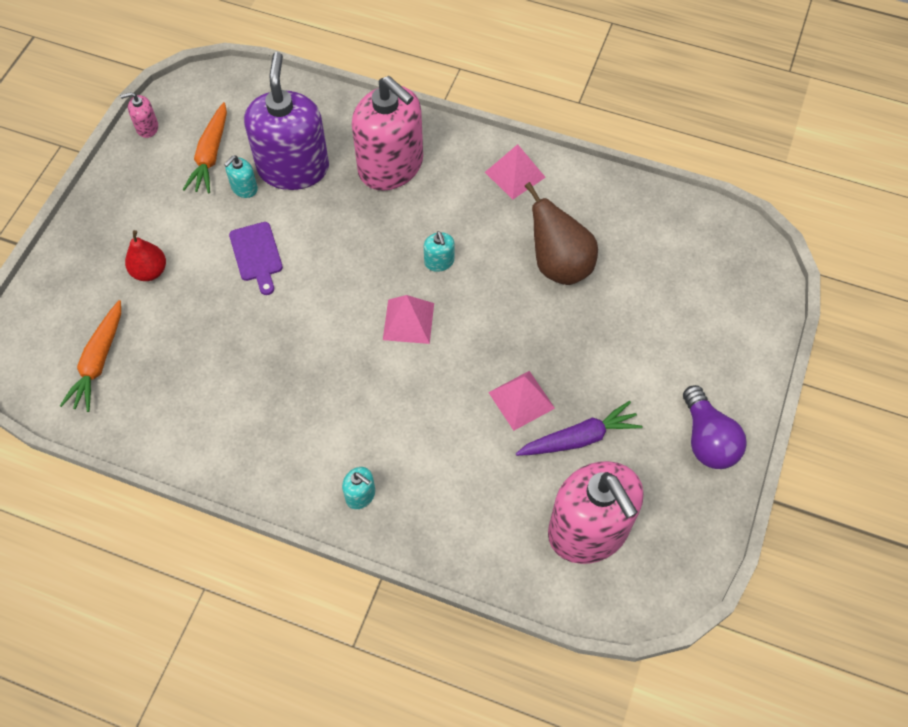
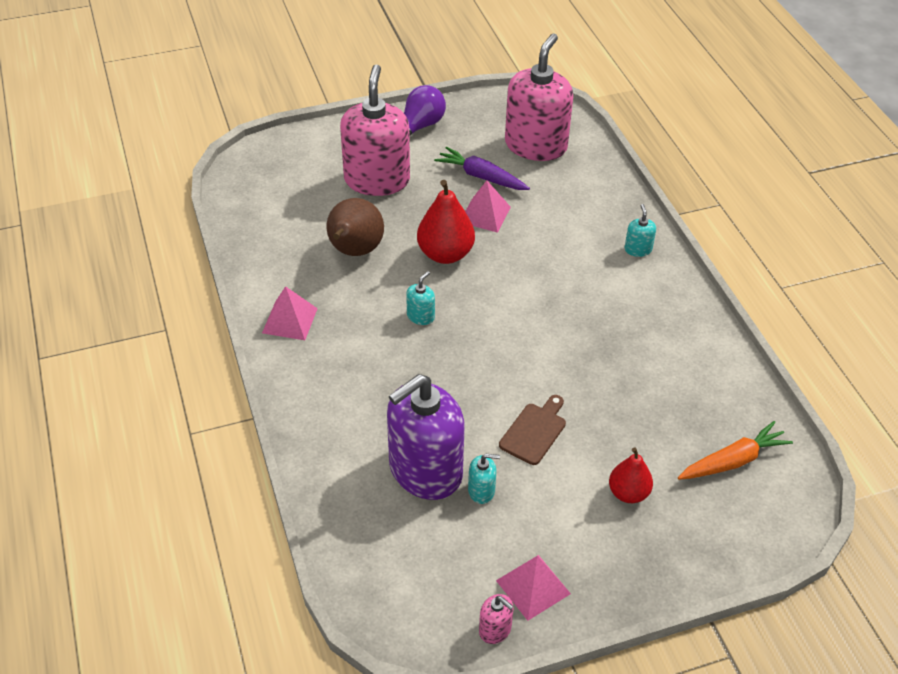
camera: 130 degrees left, 15 degrees down
(211, 155) = (473, 546): orange carrot -> none
(257, 255) = (534, 431): purple cutting board -> brown cutting board
(391, 166) = (356, 403): pink soap dispenser -> pink soap dispenser (377, 180)
(408, 321) = (490, 302): pink pyramid -> pink pyramid (533, 587)
(496, 330) = (445, 254): none -> red pear

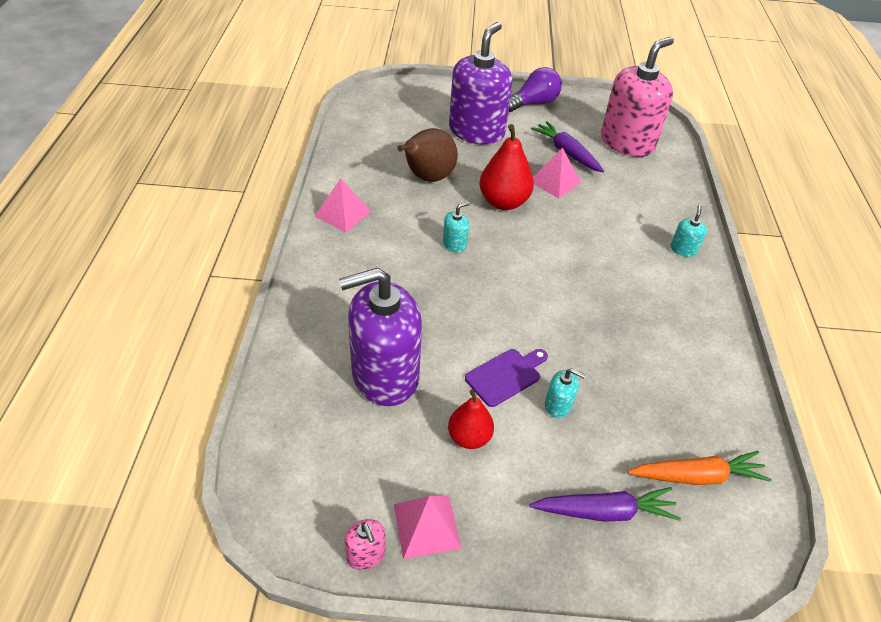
camera: 20 degrees right, 0 degrees up
(377, 180) = (476, 131): pink soap dispenser -> purple soap dispenser
(481, 490) = (426, 412): turquoise soap dispenser -> turquoise soap dispenser (558, 405)
(534, 431) = (505, 375): brown cutting board -> purple cutting board
(628, 493) = (570, 468): red pear -> red pear (469, 437)
(672, 519) = (604, 511): none -> purple carrot

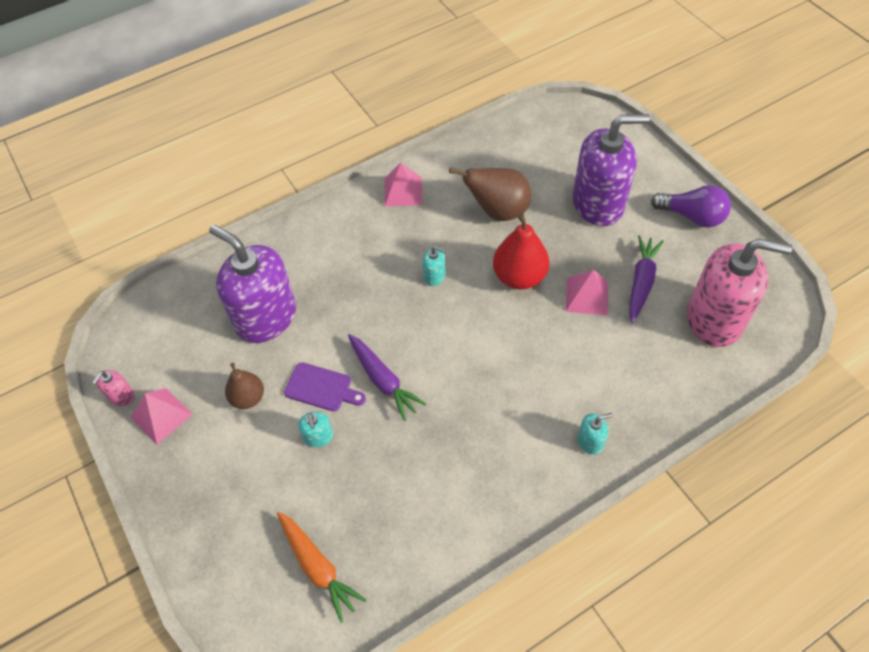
camera: 60 degrees right, 10 degrees up
(469, 437) = (248, 398): red pear -> brown pear
(604, 511) = (241, 516): purple carrot -> purple carrot (383, 380)

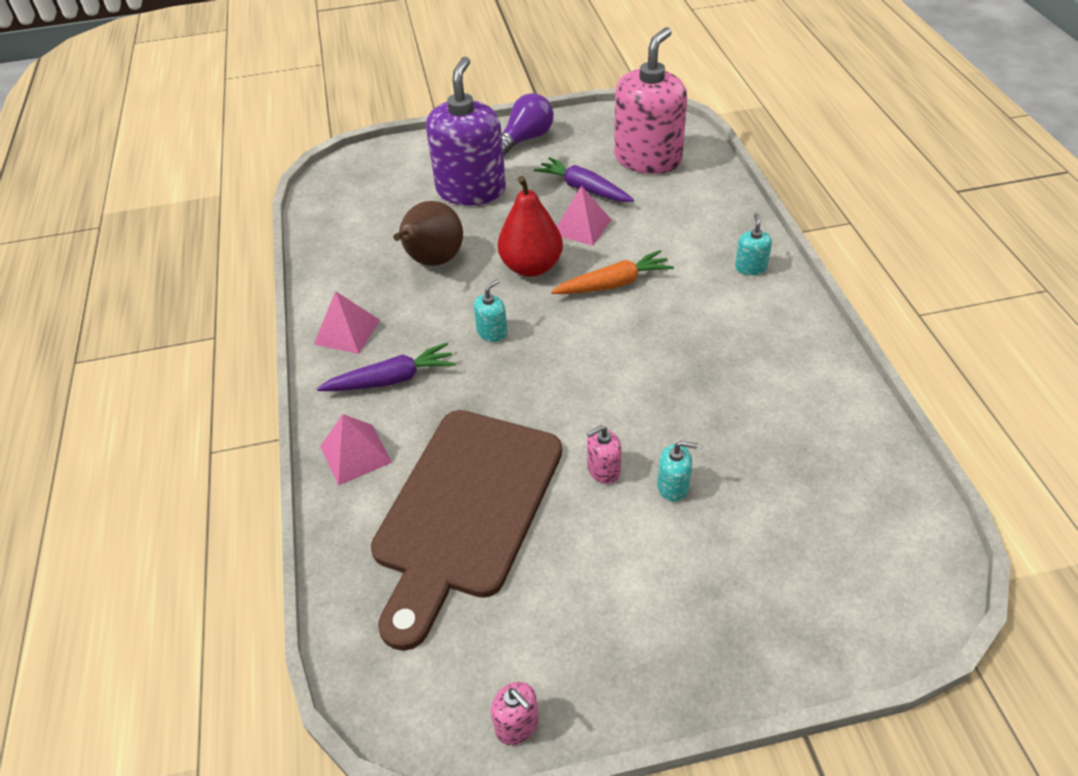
camera: 70 degrees left, 10 degrees down
(161, 415) = (574, 669): pink pyramid -> pink pyramid (355, 454)
(248, 398) = (587, 553): brown pear -> none
(266, 317) = (465, 510): purple soap dispenser -> brown cutting board
(318, 567) = (847, 520): orange carrot -> orange carrot (613, 284)
(321, 388) = (603, 470): purple cutting board -> pink soap dispenser
(383, 380) = (616, 408): purple carrot -> purple carrot (391, 379)

